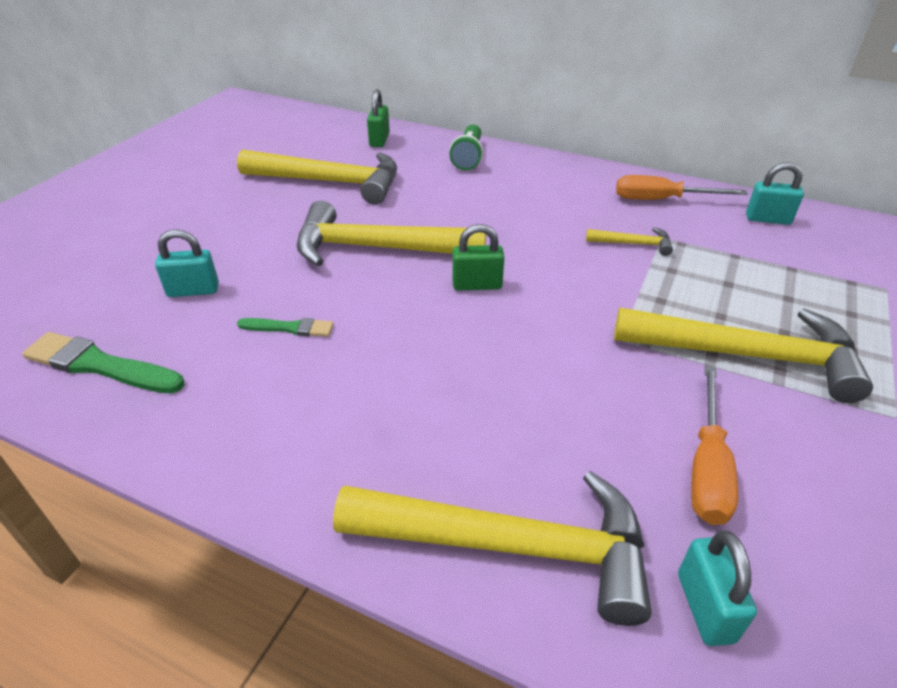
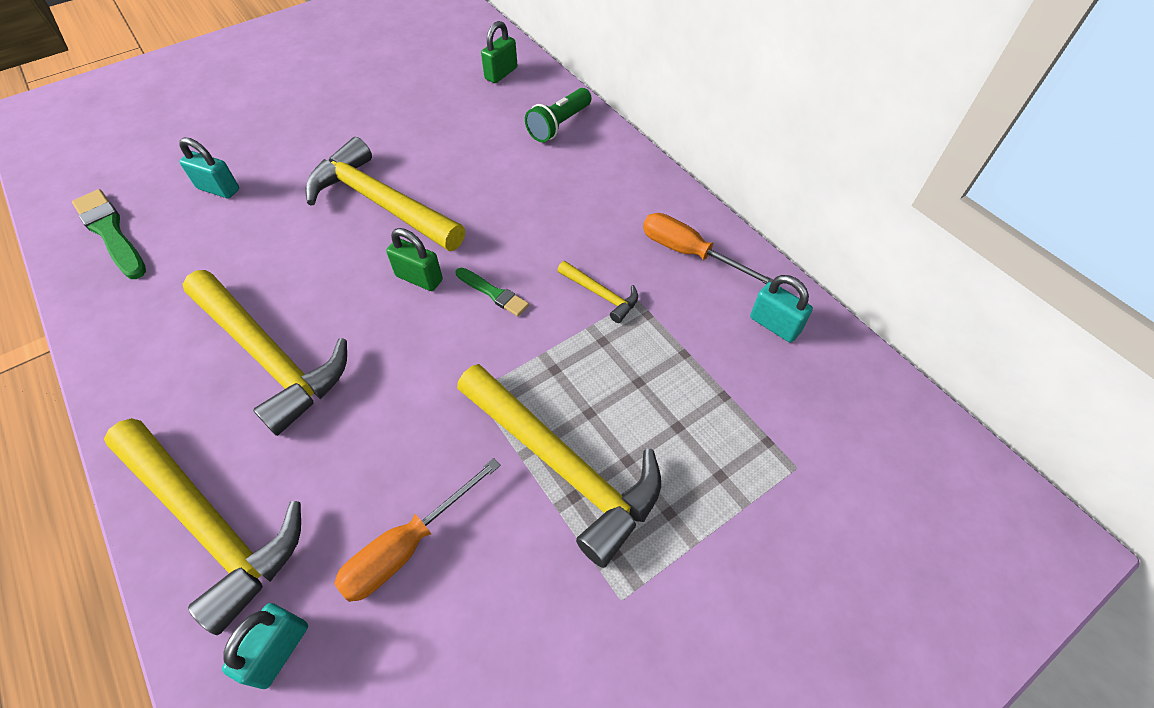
camera: 30 degrees right, 15 degrees up
(289, 328) = (248, 256): green brush -> green brush (493, 293)
(331, 182) = (414, 111): yellow hammer -> yellow hammer (270, 357)

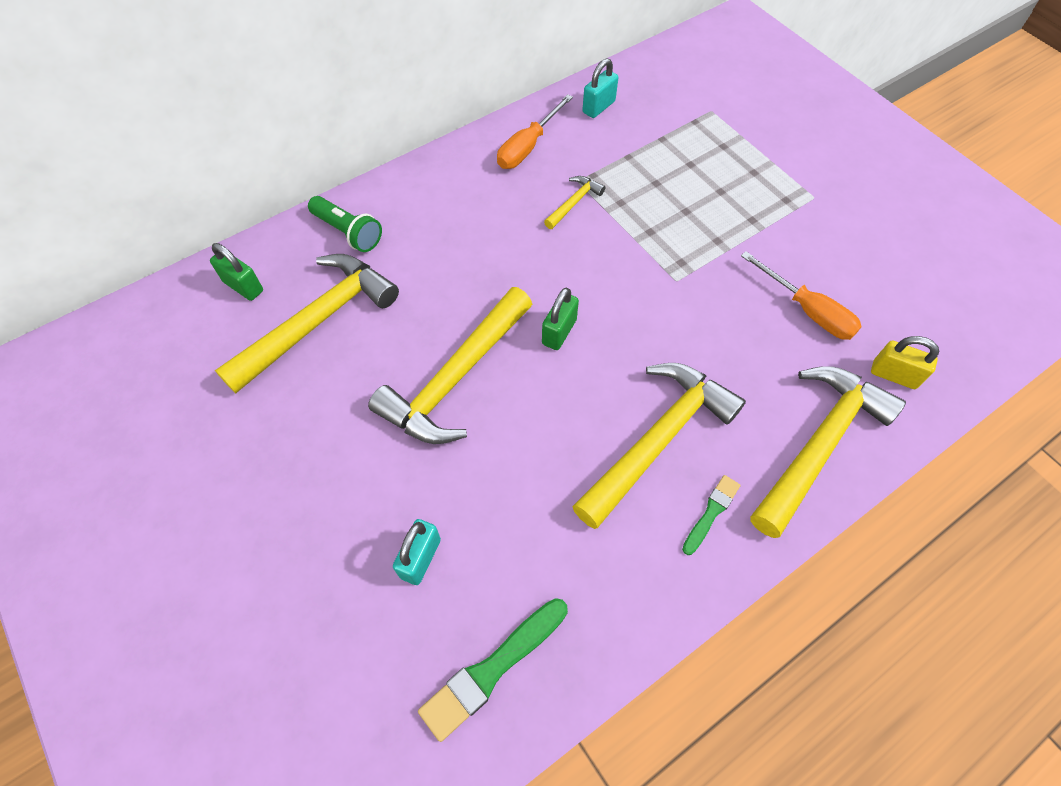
camera: 90 degrees left, 5 degrees up
(279, 650) = (894, 375): turquoise padlock -> yellow padlock
(493, 293) = (575, 275): green brush -> green brush (711, 513)
(563, 466) = (731, 225): yellow hammer -> yellow hammer (318, 321)

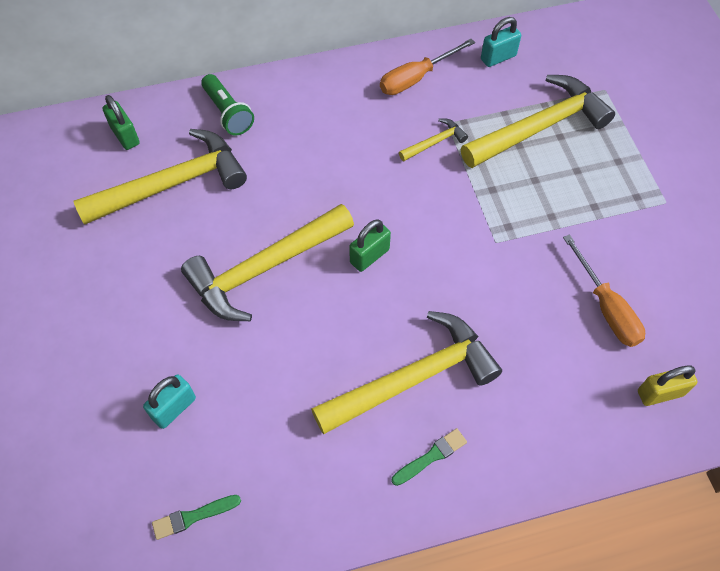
camera: 20 degrees right, 0 degrees up
(492, 669) = (193, 516): green brush -> green brush, size x0.59
(819, 444) = (557, 431): yellow hammer -> yellow hammer (539, 127)
(894, 375) = (660, 393): yellow padlock -> yellow padlock turned 60 degrees counterclockwise

